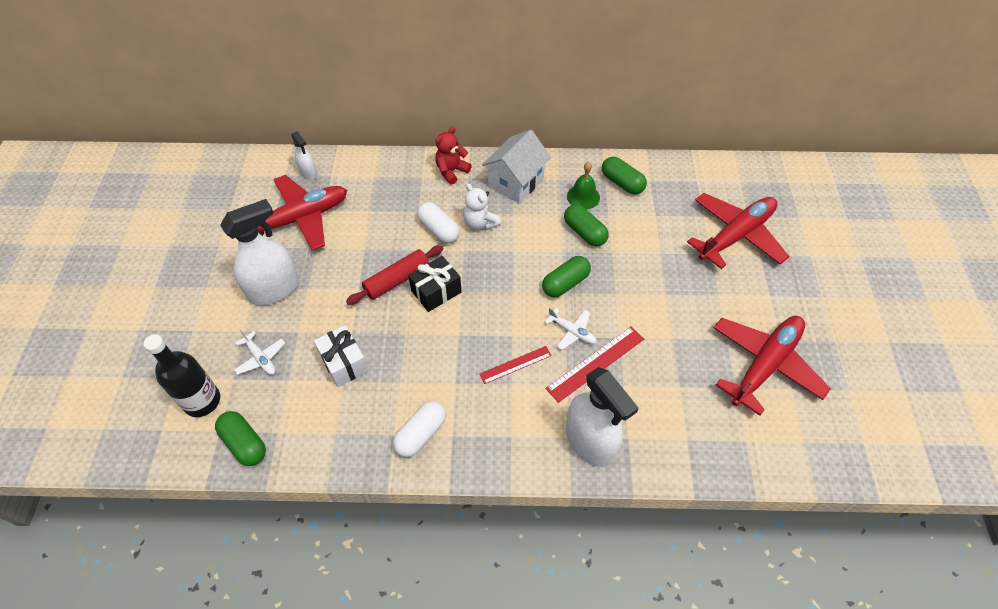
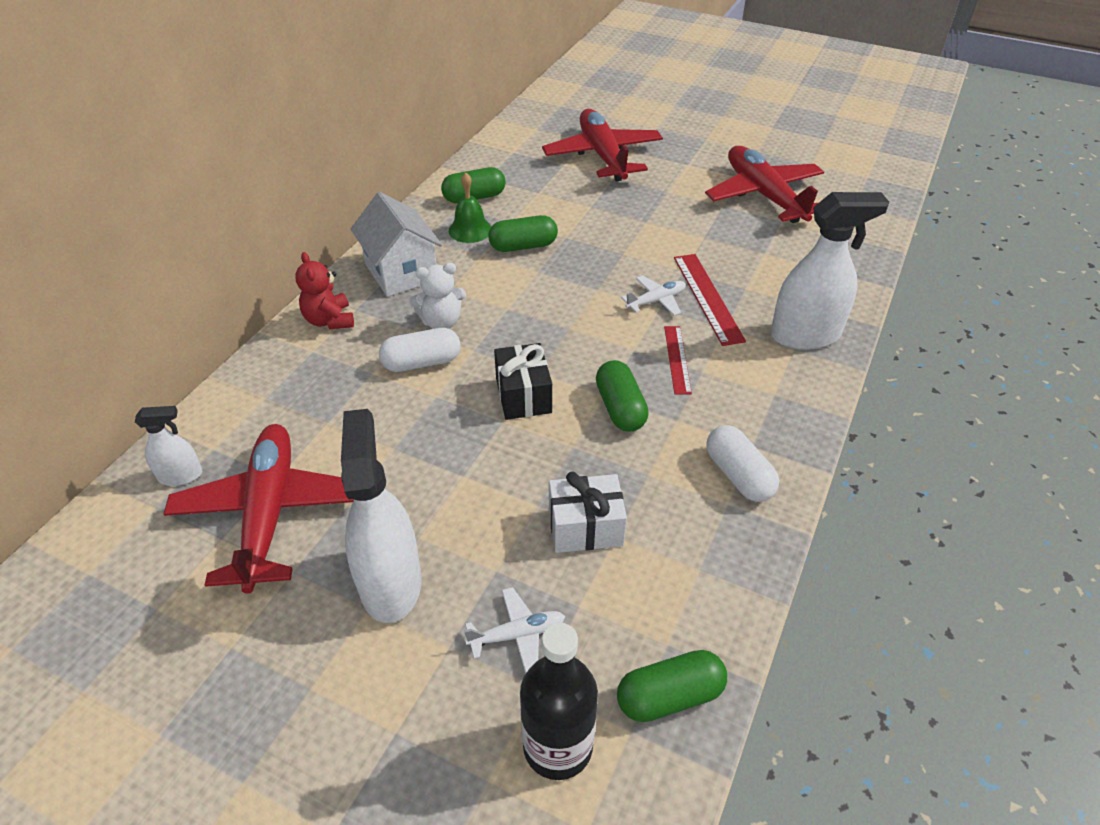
camera: 65 degrees left, 10 degrees down
(397, 280) = (477, 429): red rolling pin -> none
(565, 283) = (586, 283): green capsule -> green capsule (620, 408)

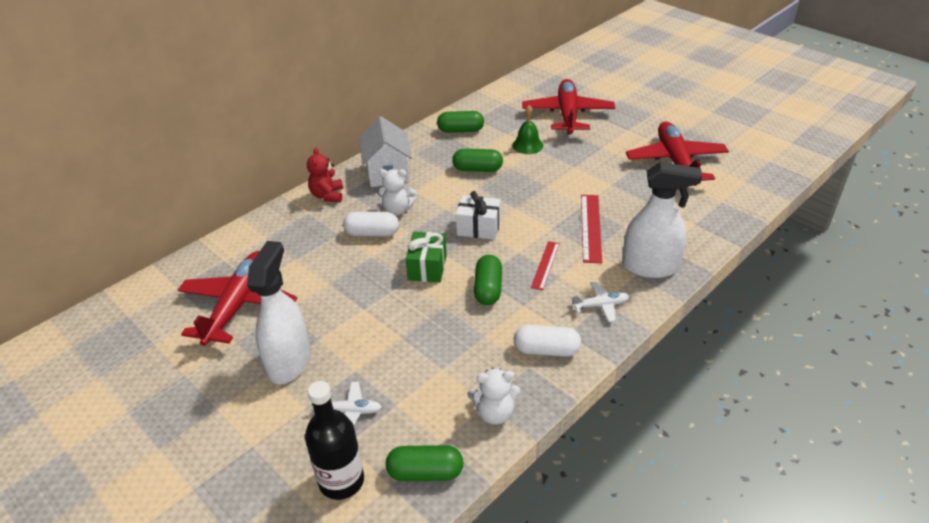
camera: 20 degrees right, 5 degrees down
(180, 475) = (199, 272): white spray bottle -> none
(470, 230) = (447, 152): green bell -> green bell (527, 145)
(523, 395) = (427, 267): black gift -> green gift
(585, 527) = (425, 358): white gift -> white gift (478, 228)
(656, 301) = (552, 223): white plane -> white plane (601, 305)
(717, 581) = (494, 413): none -> white teddy bear
(738, 475) = (546, 350): white capsule -> white capsule turned 75 degrees counterclockwise

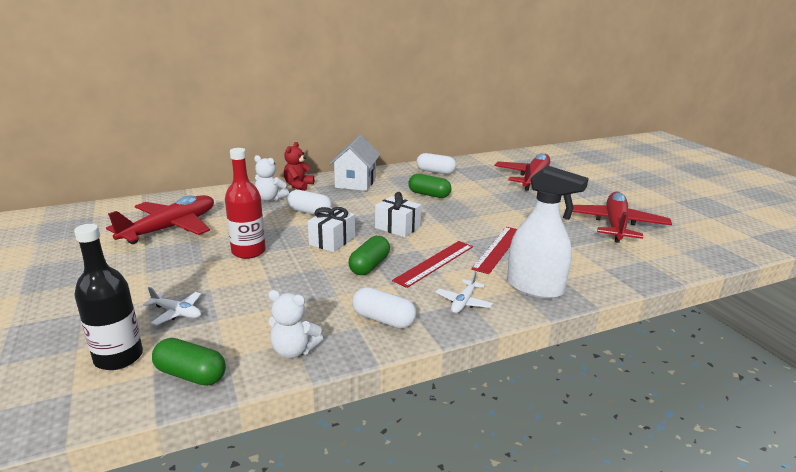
camera: 20 degrees right, 15 degrees down
(289, 362) = (167, 269): white spray bottle -> none
(353, 310) = (248, 251): none -> red bottle
(397, 210) = (342, 204): white teddy bear -> white teddy bear (270, 198)
(427, 267) = (332, 241): green gift -> white gift
(460, 130) = (435, 172): green capsule -> white capsule
(527, 145) = (484, 190): green bell -> none
(545, 265) = (434, 263): red ruler -> red ruler, size x1.55
(601, 305) = (463, 302): white plane -> white plane turned 105 degrees clockwise

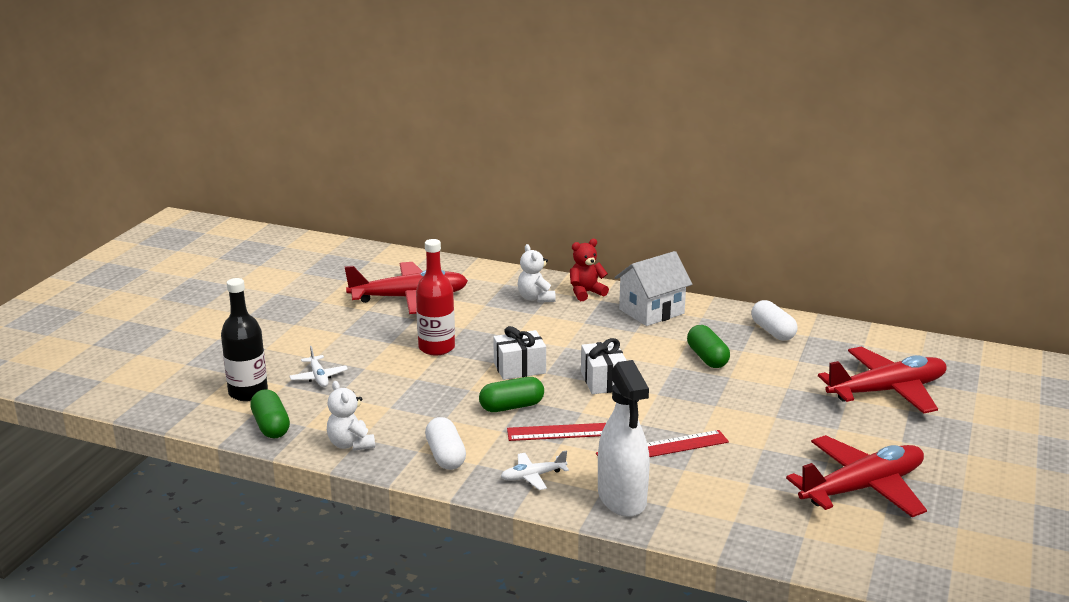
camera: 45 degrees right, 0 degrees up
(309, 212) = (548, 329): white capsule -> none

